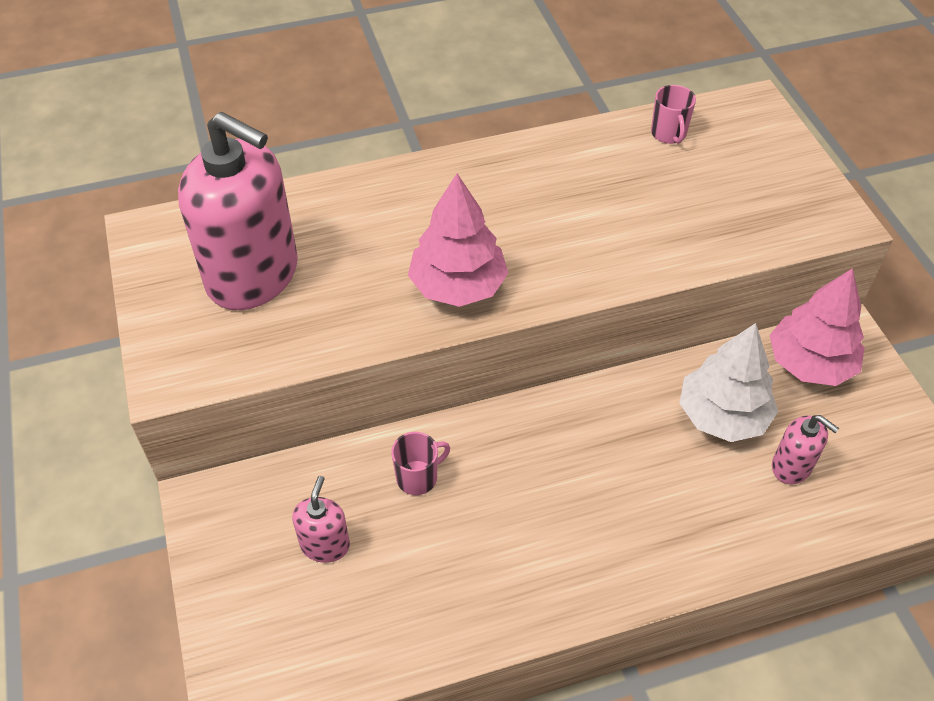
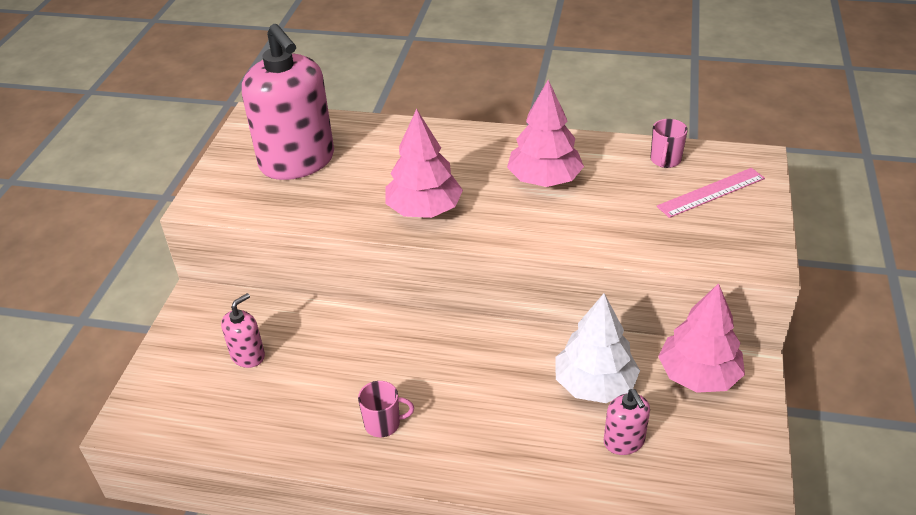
camera: 30 degrees right, 10 degrees down
(418, 477) = (338, 339): pink mug -> pink mug (383, 424)
(562, 200) = (544, 180): none -> pink tree
(739, 158) = (711, 192): none -> pink ruler

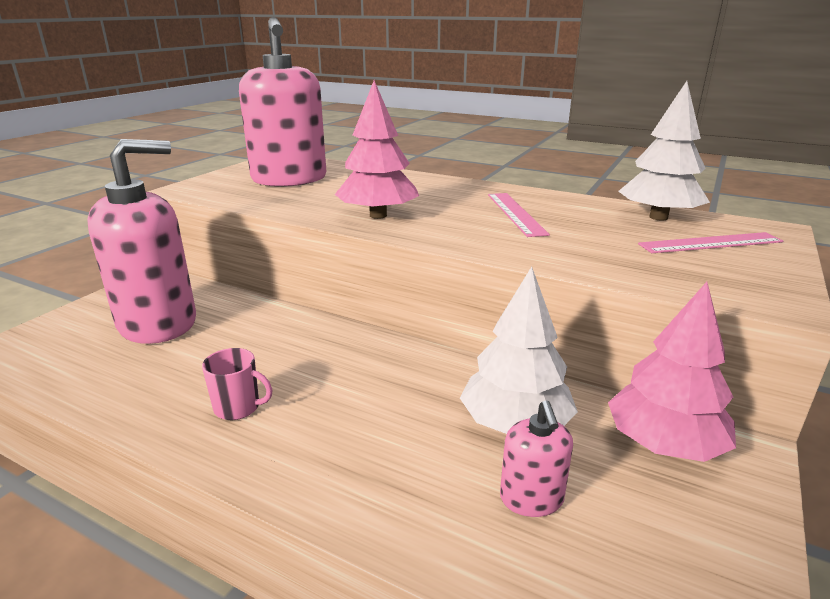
camera: 15 degrees right, 15 degrees down
(248, 355) = (158, 323): pink soap dispenser -> pink soap dispenser, size x2.23
(544, 180) = (515, 213): pink tree -> pink ruler
(665, 160) = (658, 217): pink mug -> white tree

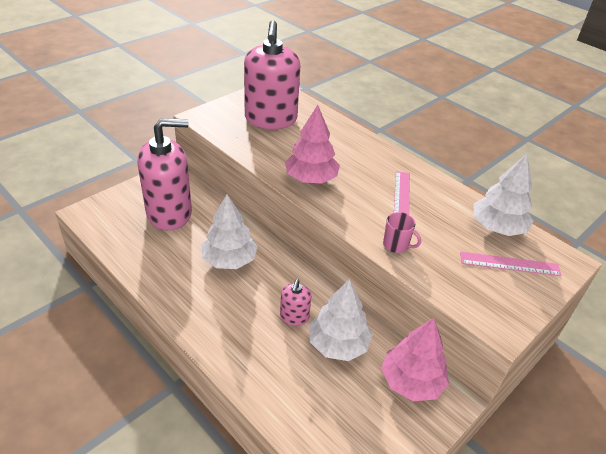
camera: 15 degrees right, 15 degrees up
(238, 407) = (198, 290): pink mug -> pink mug (396, 245)
(279, 357) = (229, 260): none -> white tree
(531, 499) = (321, 389): pink soap dispenser -> pink soap dispenser (294, 317)

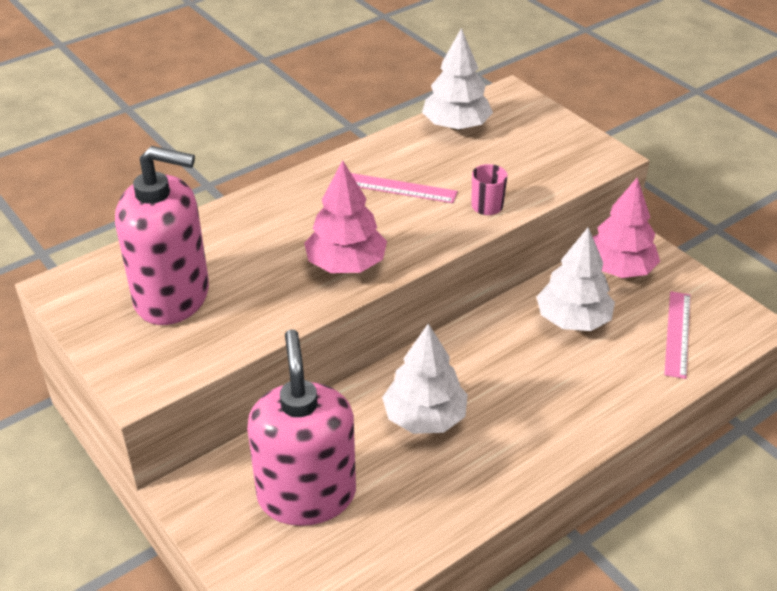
camera: 80 degrees left, 0 degrees up
(294, 317) = (532, 355): pink soap dispenser -> none
(509, 264) = (516, 131): pink ruler -> pink ruler (677, 333)

